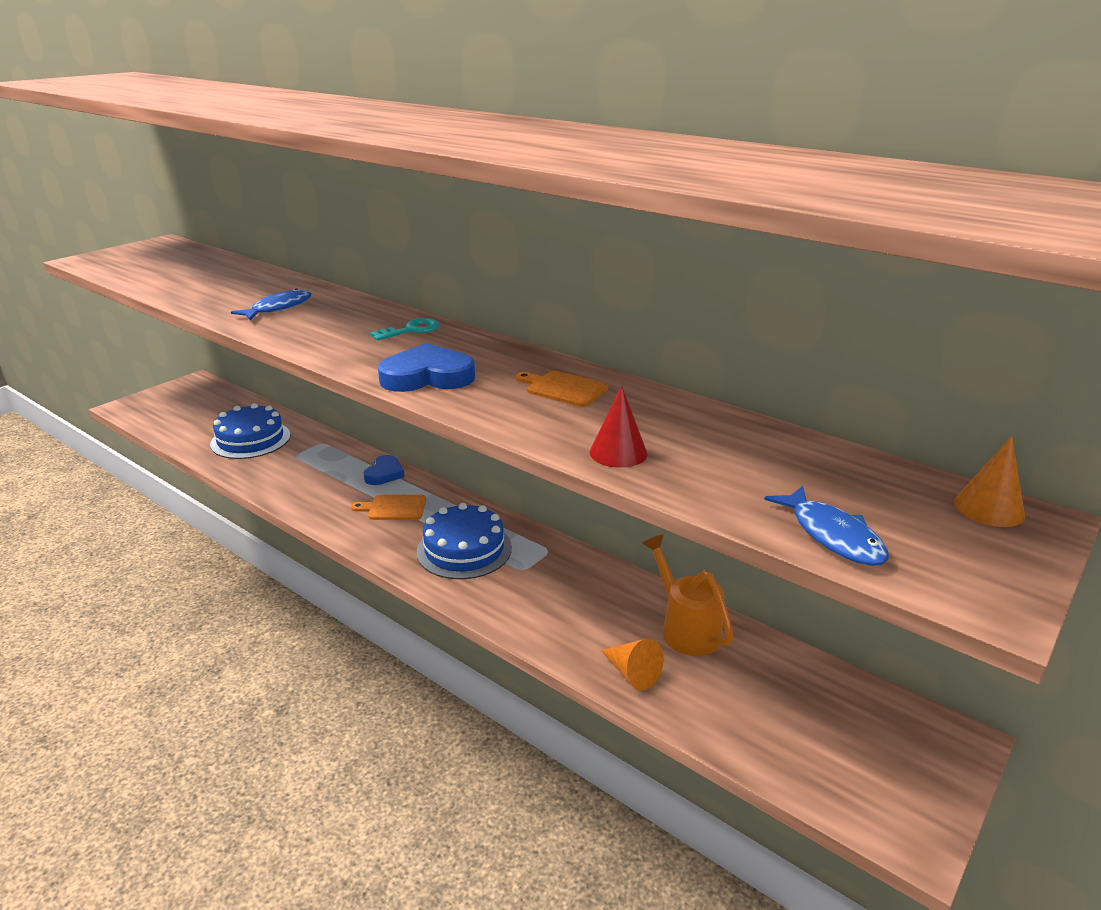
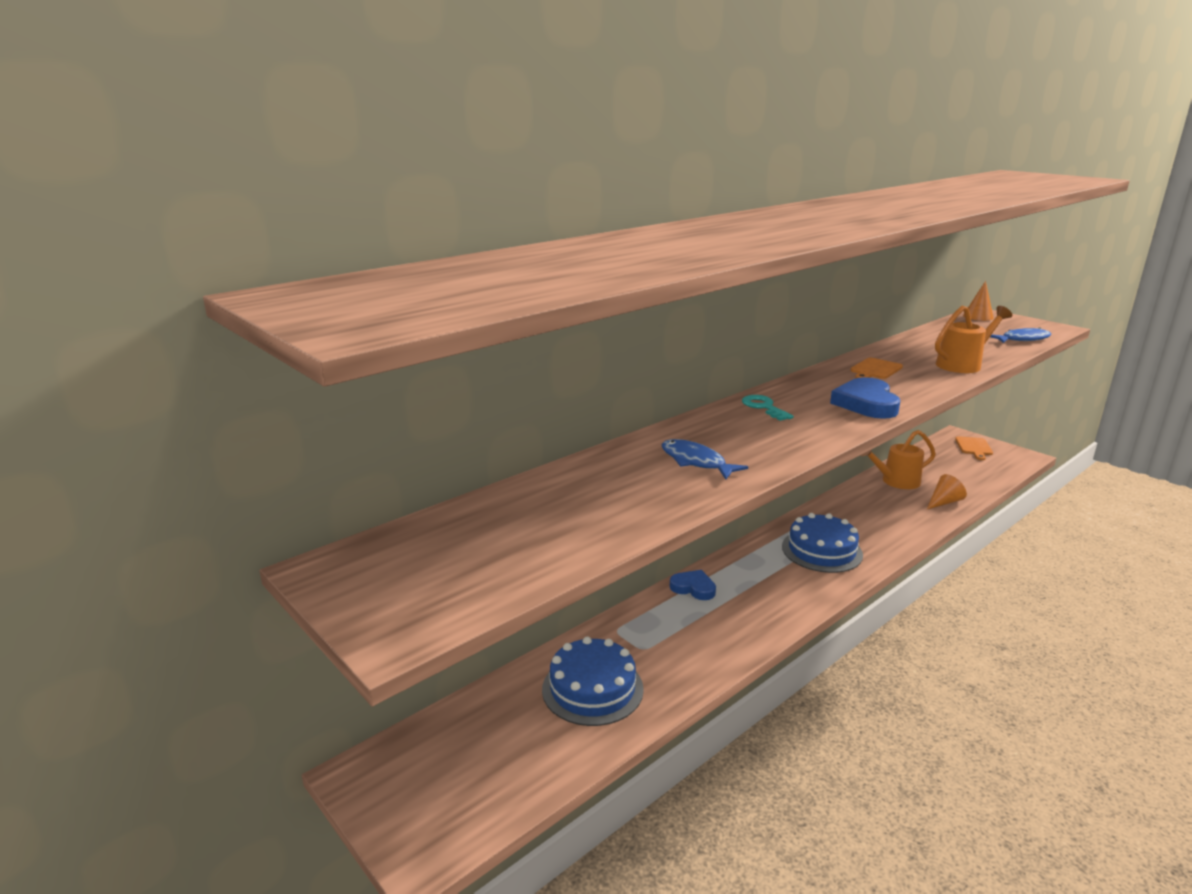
camera: 80 degrees left, 5 degrees down
(394, 508) = (758, 583): orange cutting board -> orange cutting board (974, 447)
(618, 452) = (962, 364): red cone -> orange watering can

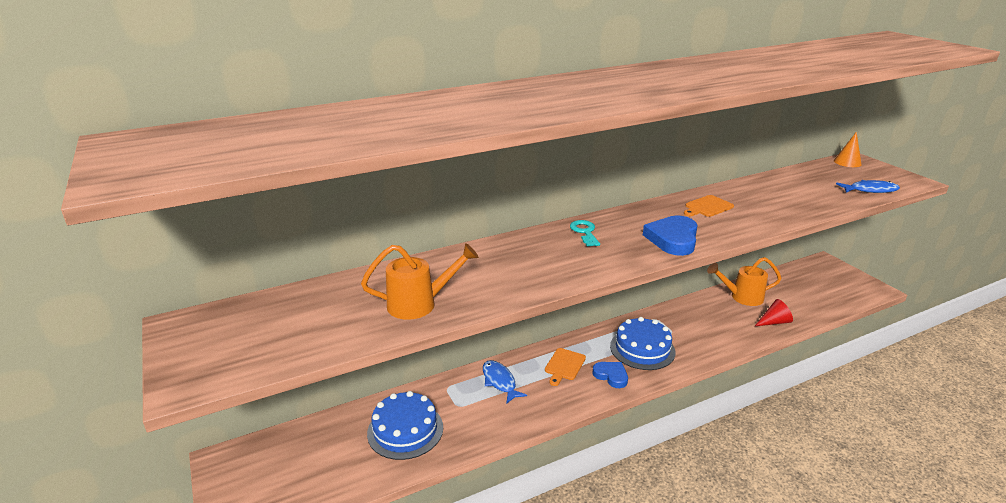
camera: 15 degrees right, 5 degrees up
(693, 588) = (522, 363): blue heart -> blue heart (611, 376)
(696, 462) = (493, 275): blue fish -> blue fish (500, 382)
(944, 502) = (774, 322): orange cone -> red cone
(962, 364) = (791, 210): orange watering can -> orange watering can (419, 304)
(974, 447) = (833, 275): orange cutting board -> orange cutting board (564, 365)

